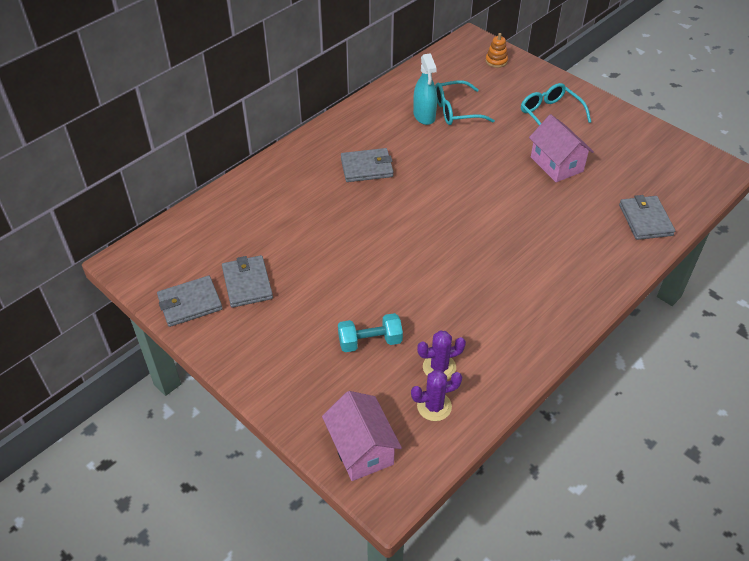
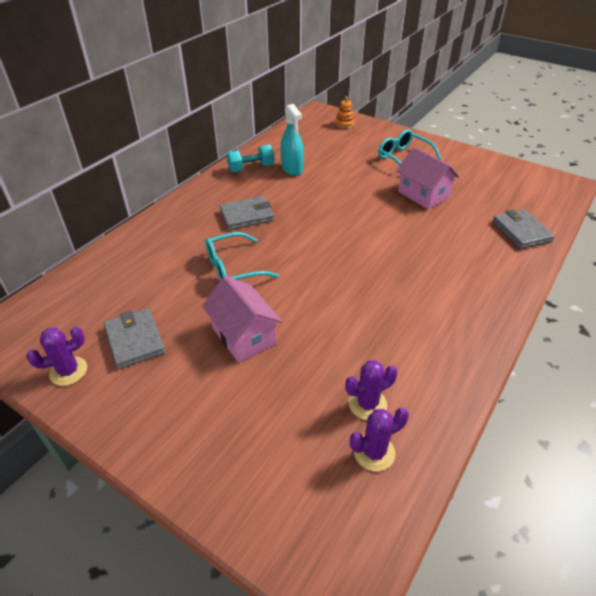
camera: 10 degrees left, 5 degrees down
(190, 303) = (68, 371): grey wallet -> purple cactus
(361, 449) = (299, 525): pink house -> pink house (244, 336)
(370, 341) = (283, 385): turquoise dumbbell -> turquoise dumbbell (251, 168)
(456, 111) = (319, 162): turquoise glasses -> turquoise glasses (233, 268)

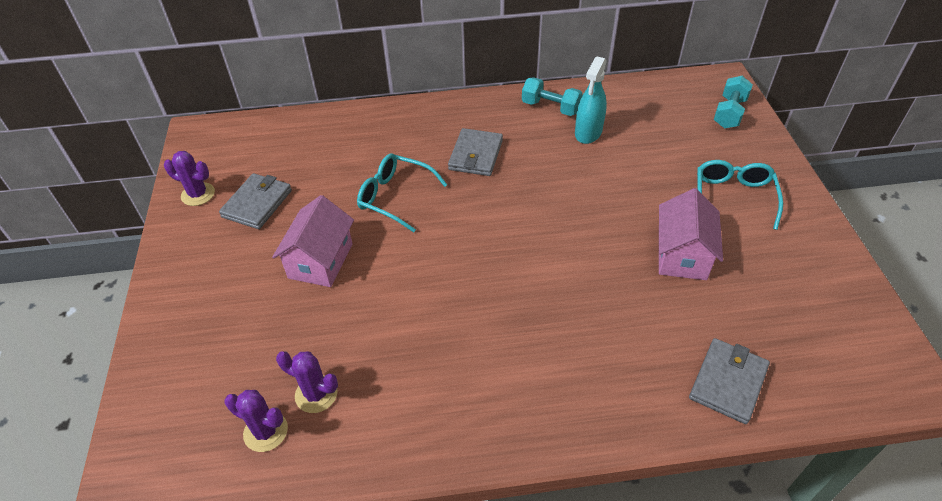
camera: 50 degrees right, 5 degrees up
(247, 215) = (476, 155): grey wallet -> grey wallet turned 75 degrees clockwise
(344, 124) = (729, 113): orange stacking toy -> turquoise dumbbell

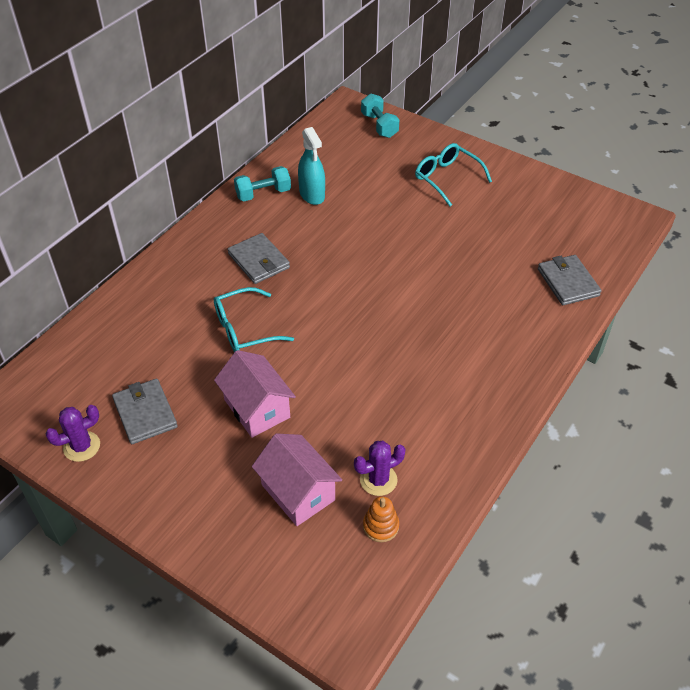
camera: 50 degrees left, 0 degrees up
(265, 431) = (380, 526): purple cactus -> orange stacking toy
(682, 255) = (464, 232): pink house -> pink house (298, 492)

